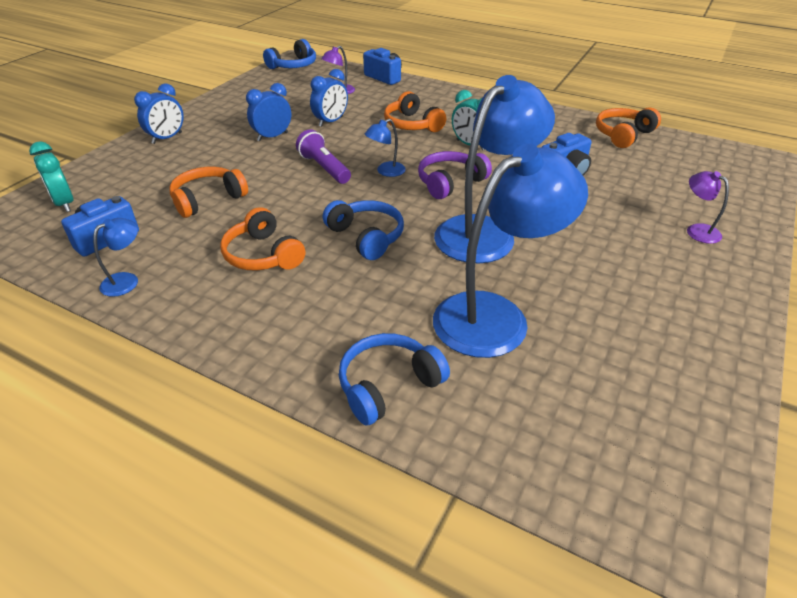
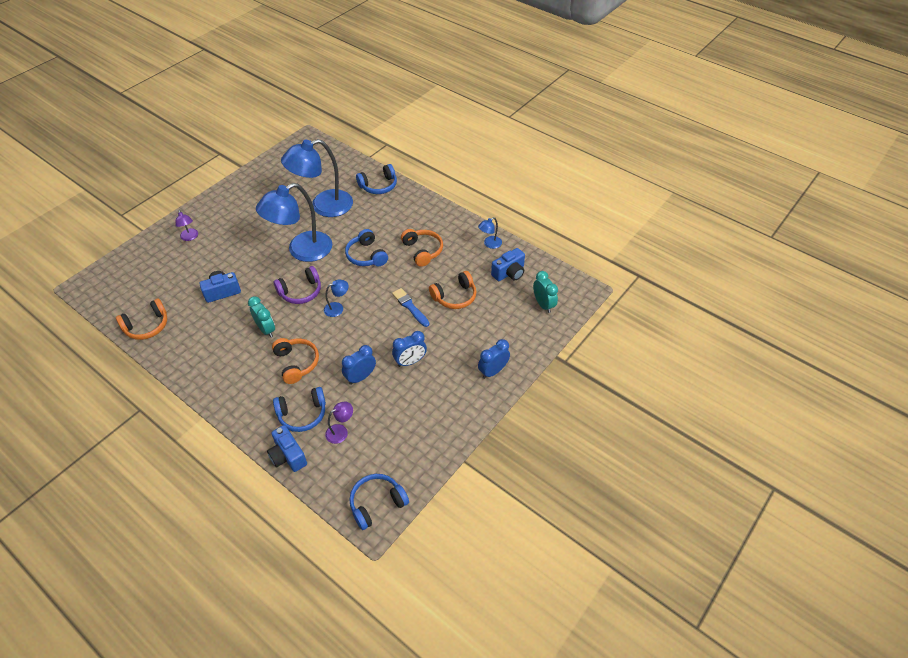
camera: 170 degrees left, 10 degrees up
(279, 182) = (410, 306): none -> blue brush
(324, 168) = (377, 317): purple flashlight -> none
(384, 97) = (302, 414): none -> blue headphones

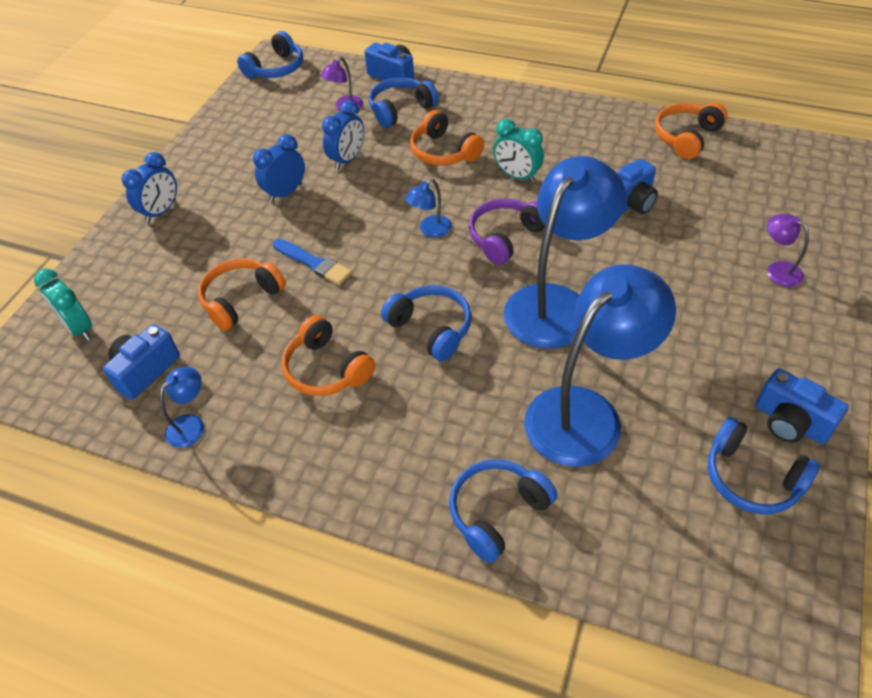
camera: 165 degrees right, 0 degrees up
(251, 184) = (790, 422): none -> blue camera
(282, 173) = (751, 477): none -> blue headphones

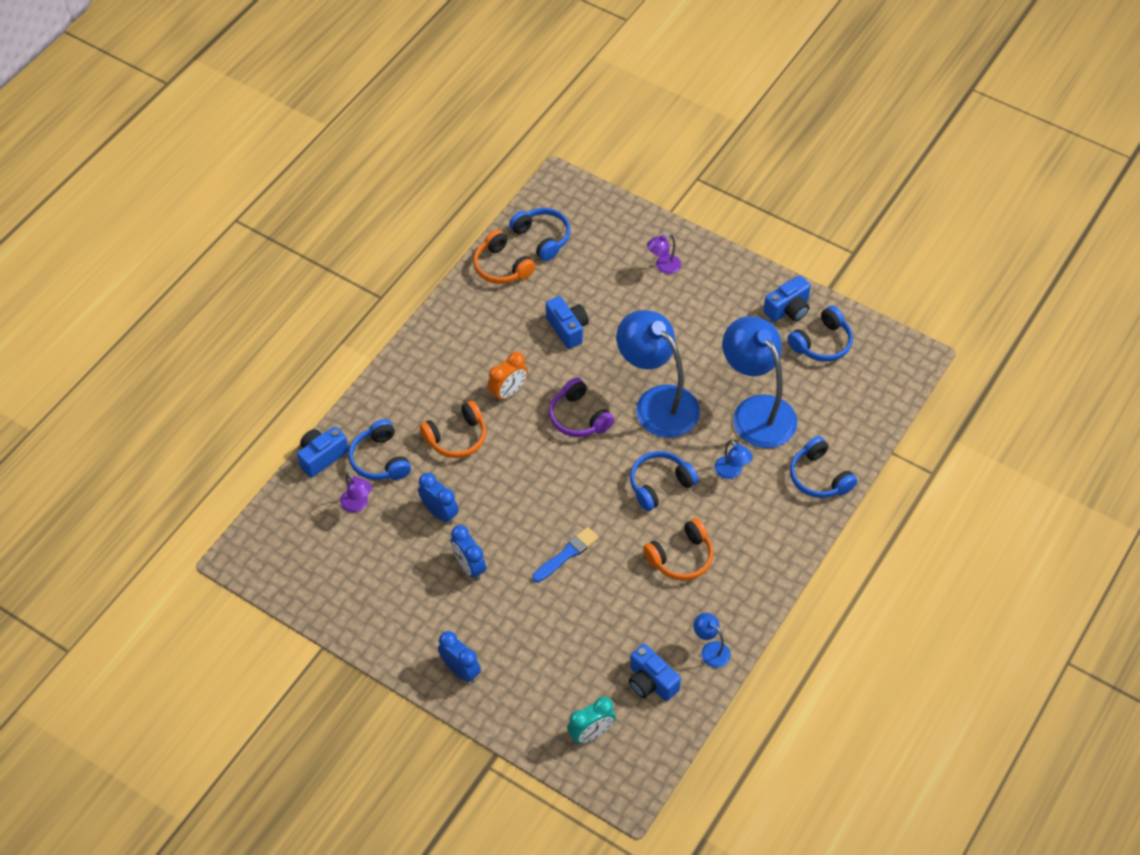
camera: 80 degrees left, 5 degrees up
(241, 299) = (593, 610): orange headphones -> none
(276, 68) = (262, 558): blue headphones -> blue headphones (542, 238)
(430, 230) = (554, 466): blue lamp -> blue lamp (731, 472)
(517, 176) = (508, 392): turquoise clock -> orange clock

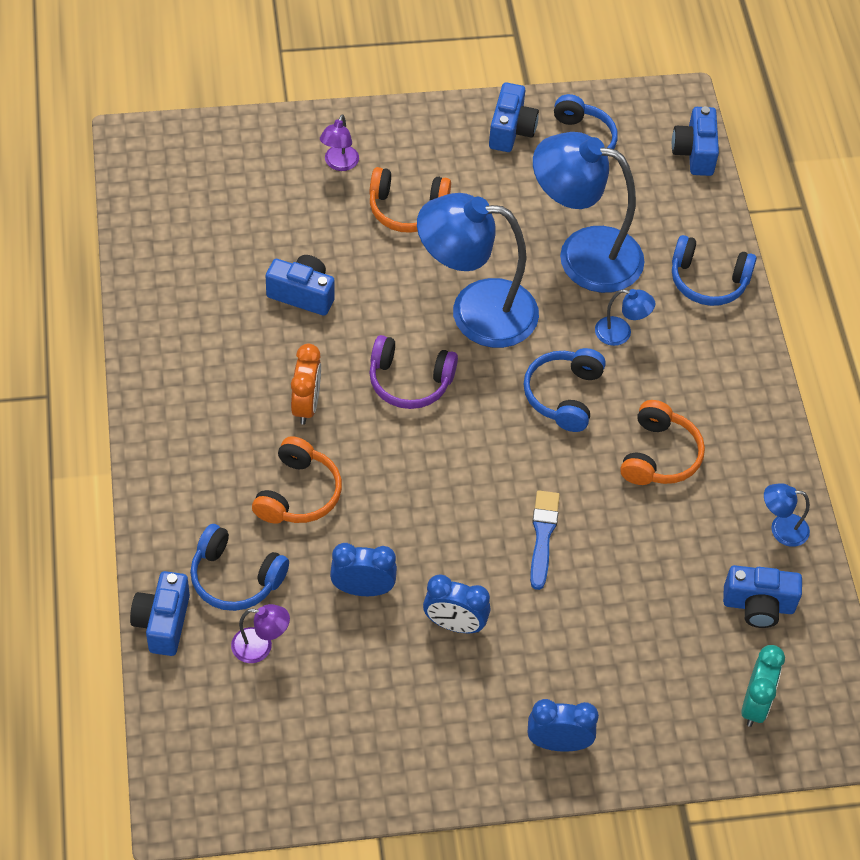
camera: 45 degrees left, 0 degrees up
(502, 267) = (160, 272): orange headphones -> orange headphones (407, 209)
(542, 238) = (175, 213): blue headphones -> none
(893, 394) = (694, 153): none -> blue camera

